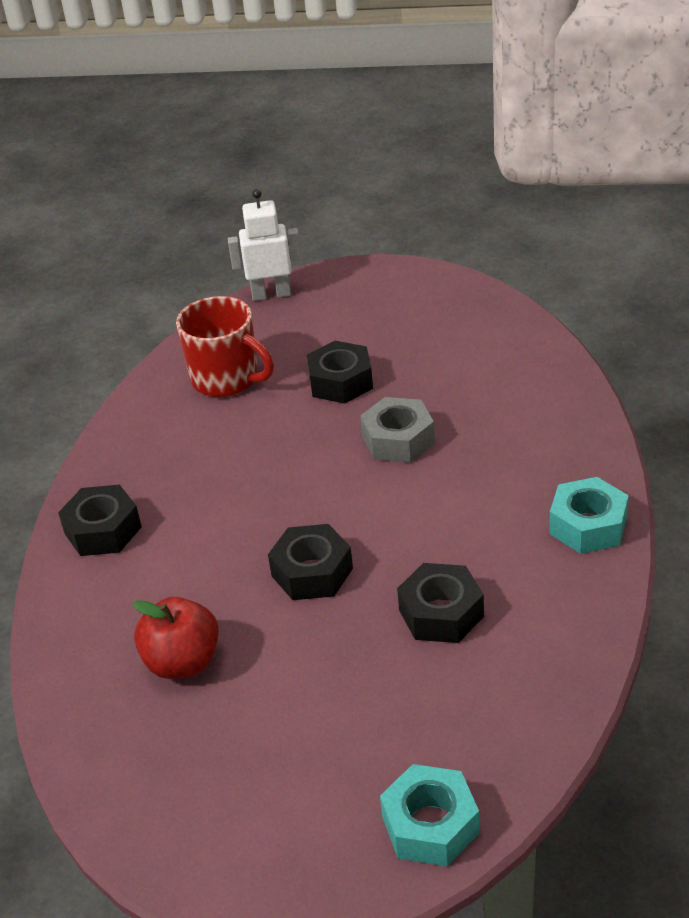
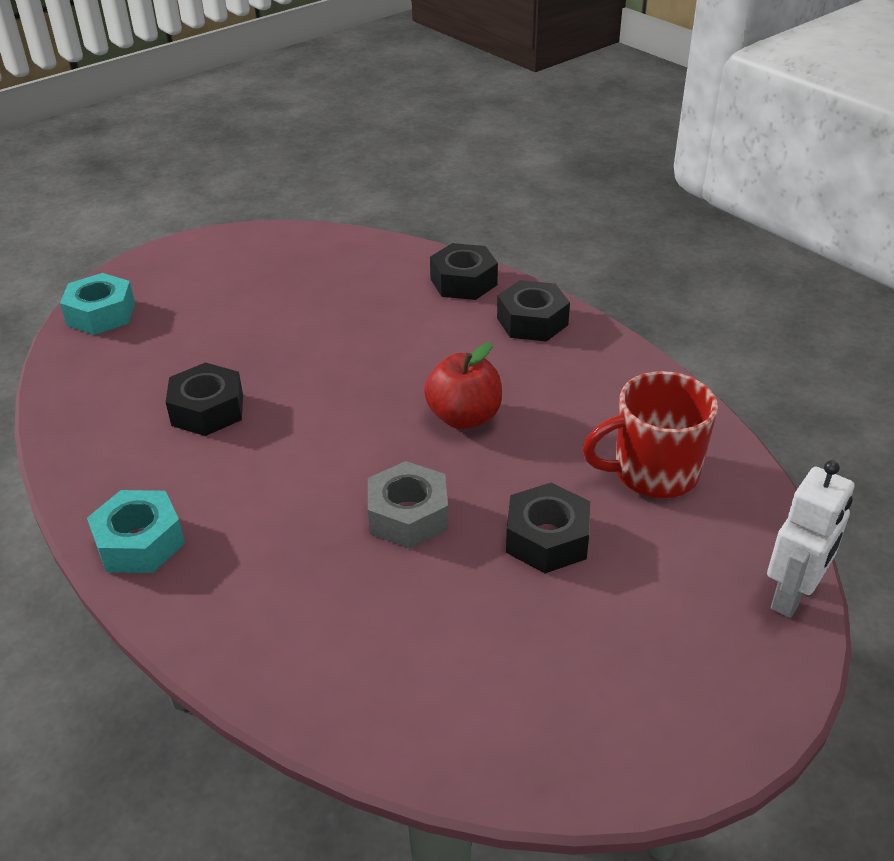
camera: 130 degrees right, 0 degrees up
(183, 662) = (355, 296): red apple -> red apple (464, 417)
(312, 572) = (340, 381): black nut -> black nut (463, 282)

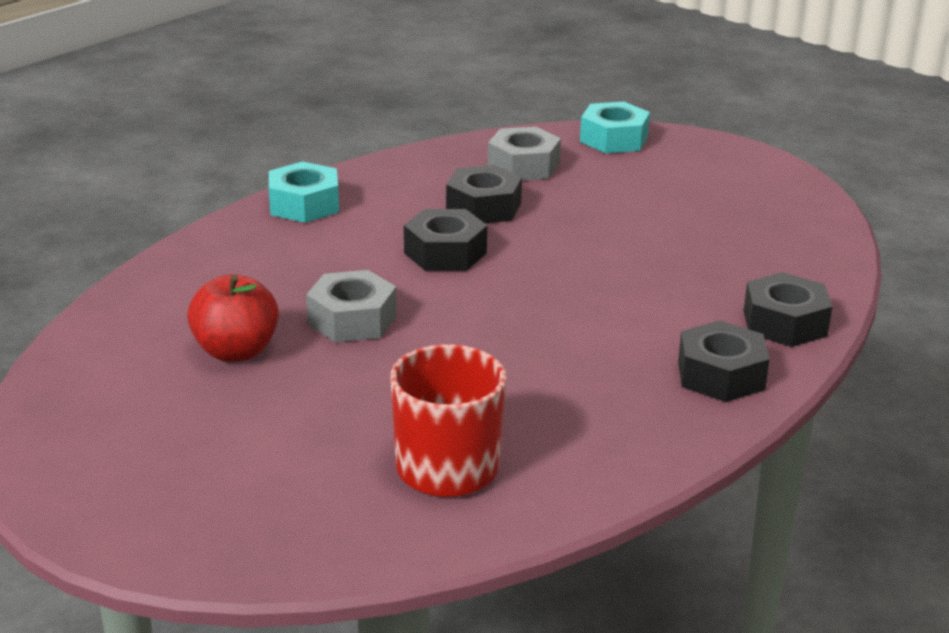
camera: 80 degrees right, 10 degrees down
(129, 375) = (523, 166): none -> grey nut
(464, 417) = (512, 340): red apple -> red apple (236, 351)
(547, 539) = (328, 398): black nut -> black nut (445, 253)
(792, 595) = (252, 562): white robot -> none

